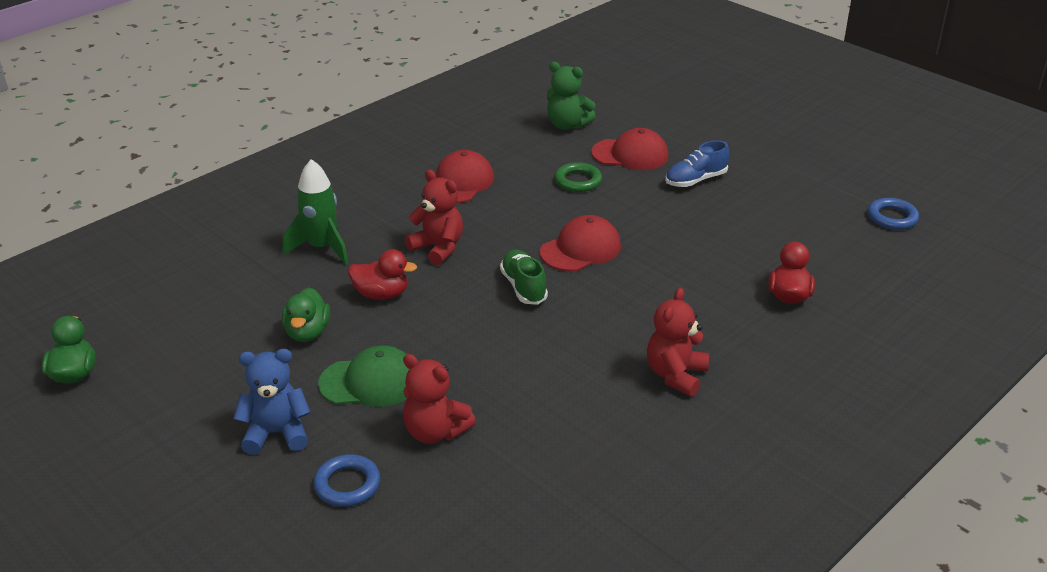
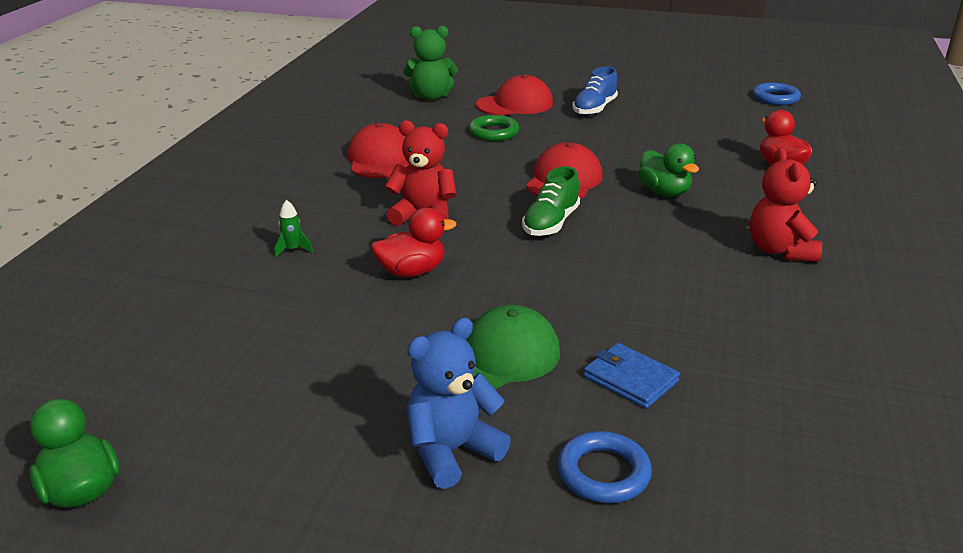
camera: 30 degrees left, 5 degrees down
(307, 332) = (368, 333): green duck -> green duck (664, 192)
(322, 248) = (293, 250): green rocket -> green rocket, size x0.43
(435, 432) = (630, 379): red teddy bear -> blue wallet
(523, 287) = (550, 223): green shoe -> green shoe turned 105 degrees counterclockwise

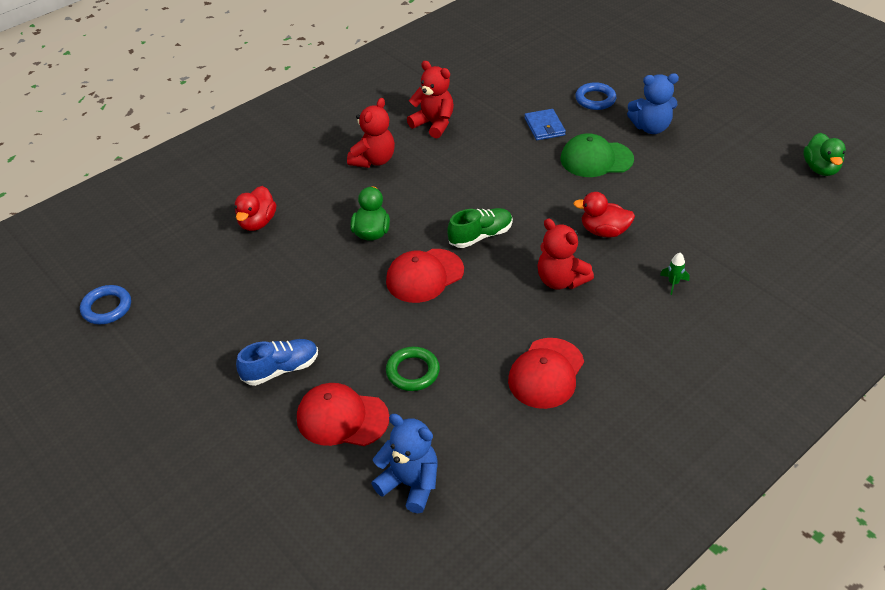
camera: 145 degrees left, 15 degrees up
(431, 96) = (410, 484): green teddy bear -> blue teddy bear
(788, 320) = (433, 124): none -> red teddy bear

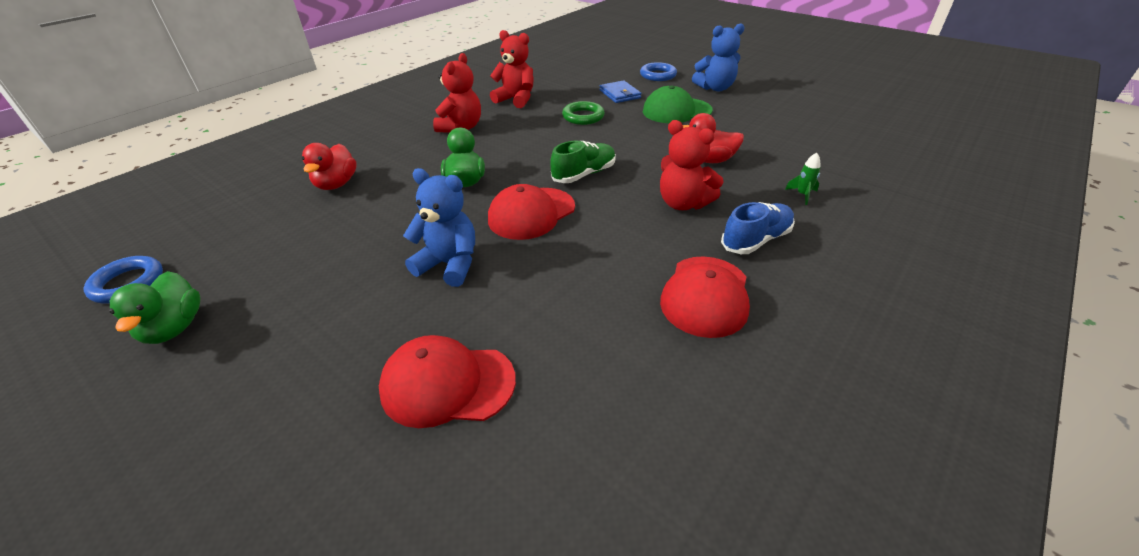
camera: 10 degrees left, 5 degrees down
(281, 369) = (358, 330): blue shoe -> blue shoe (756, 240)
(410, 484) = (563, 472): blue teddy bear -> blue teddy bear (449, 264)
(413, 372) = (537, 313): green ring -> green ring (583, 117)
(820, 168) = (880, 102): green duck -> green duck (174, 328)

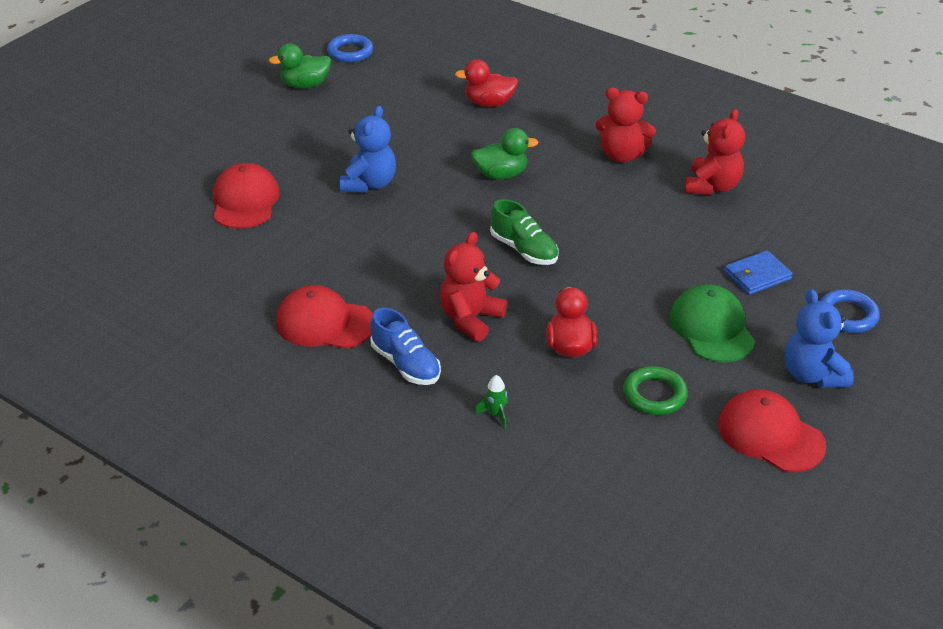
camera: 85 degrees right, 0 degrees up
(531, 213) = (446, 220): red cap -> red cap (770, 435)
(583, 117) = (672, 244): green ring -> green ring (654, 395)

